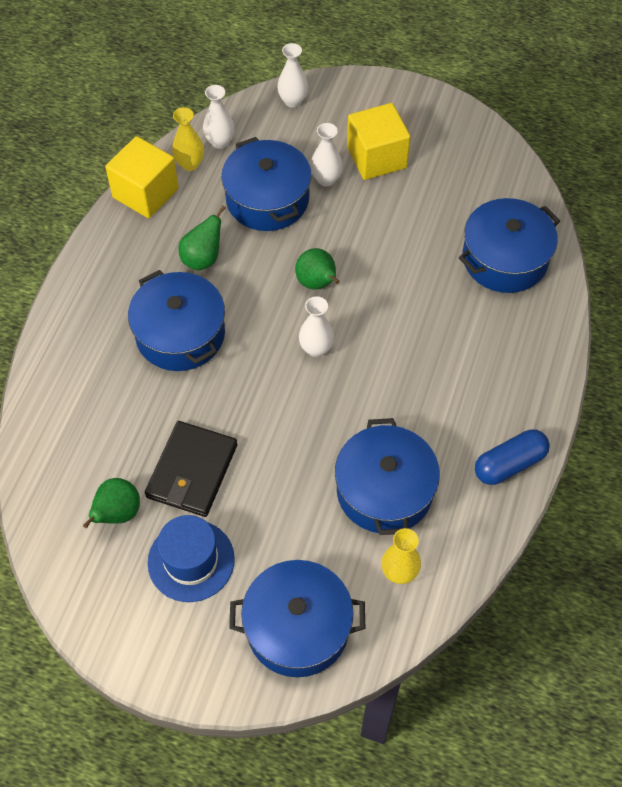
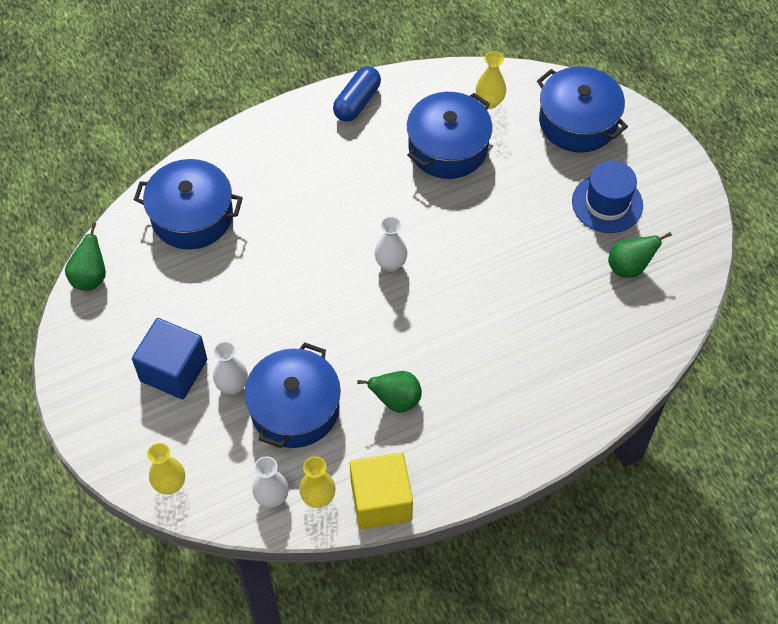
camera: 135 degrees left, 0 degrees up
(180, 334) = (472, 354): blue pot -> none
(192, 471) = (556, 254): black wallet -> none
(293, 101) = (170, 484): white vase -> yellow vase
(317, 283) = (336, 308): green pear -> green pear (90, 277)
(376, 157) = (173, 370): yellow cube -> blue cube
(509, 464) = (357, 102): blue capsule -> blue capsule turned 75 degrees counterclockwise

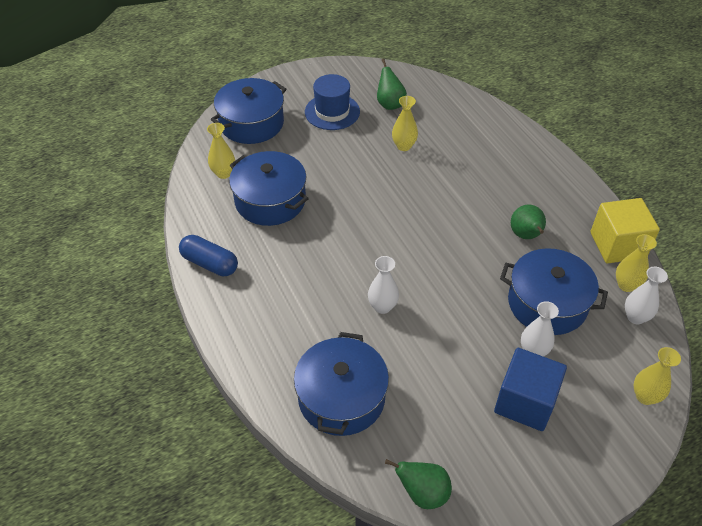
camera: 90 degrees left, 10 degrees down
(390, 264) = (393, 239): white vase -> white vase (382, 306)
(547, 280) = (404, 146): none -> yellow vase

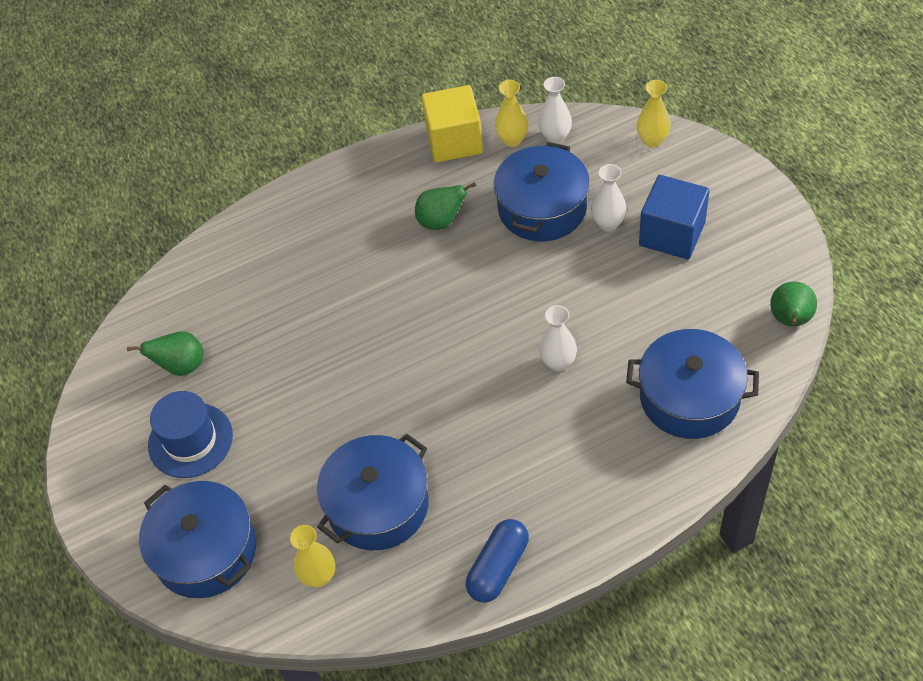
camera: 85 degrees left, 5 degrees up
(404, 146) = (274, 347): yellow vase -> none

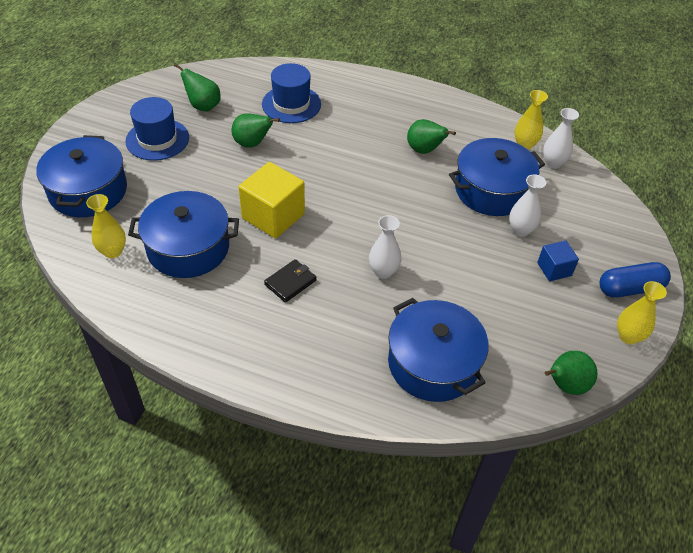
camera: 40 degrees right, 5 degrees down
(262, 285) = (291, 104): none -> blue hat
(286, 358) = (252, 144): none -> green pear
(454, 141) = (489, 120): yellow cube -> yellow cube (273, 216)
(498, 568) = (195, 338): blue capsule -> blue capsule (630, 288)
(502, 445) = (290, 282): none -> black wallet
(652, 140) = (614, 212): yellow vase -> yellow vase (628, 336)
(672, 234) = (554, 269): blue cube -> blue cube, size x0.55

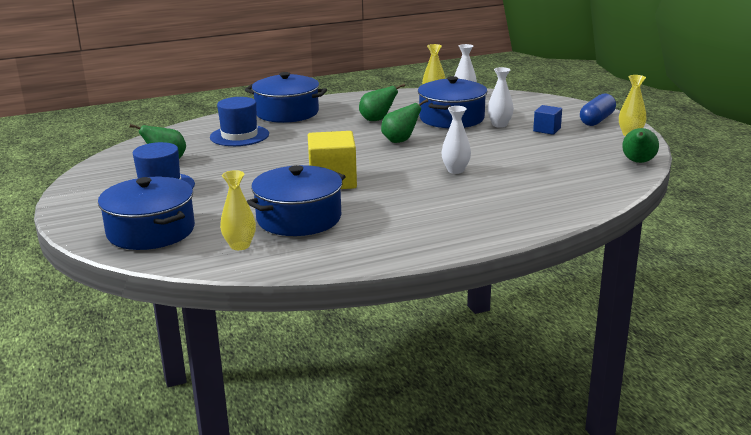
camera: 40 degrees left, 25 degrees down
(252, 144) = (247, 161): green pear -> green pear (400, 141)
(290, 282) = (406, 199): black wallet -> none
(433, 363) = (559, 187): blue pot -> blue pot (287, 113)

